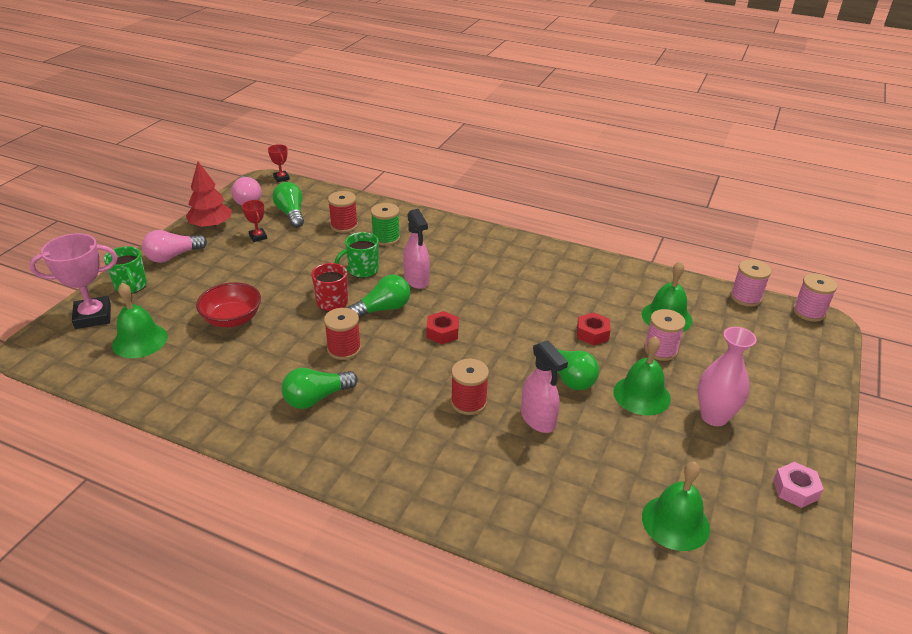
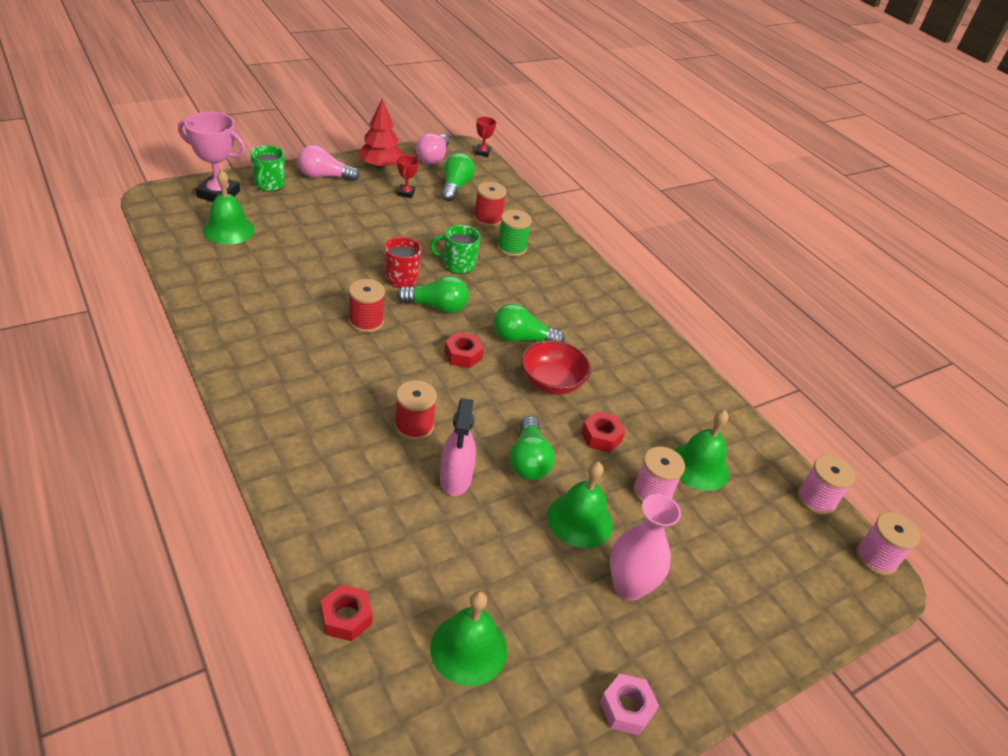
camera: 30 degrees right, 5 degrees up
(232, 319) = (310, 249): red bowl -> red bowl (551, 382)
(316, 398) = (299, 348): green light bulb -> green light bulb (521, 339)
(417, 280) = (495, 298): pink spray bottle -> none
(581, 561) = (346, 617): none -> red nut

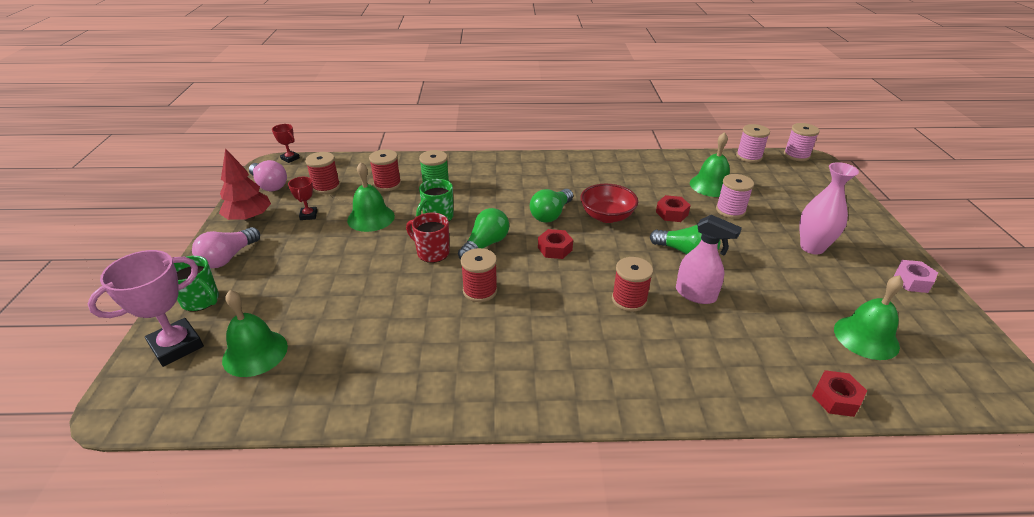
camera: 55 degrees left, 5 degrees down
(406, 193) = (308, 215): red trophy -> red trophy turned 45 degrees clockwise
(455, 187) = (326, 187): green light bulb -> red spool
(580, 520) = (750, 248): green bell -> green bell (371, 218)

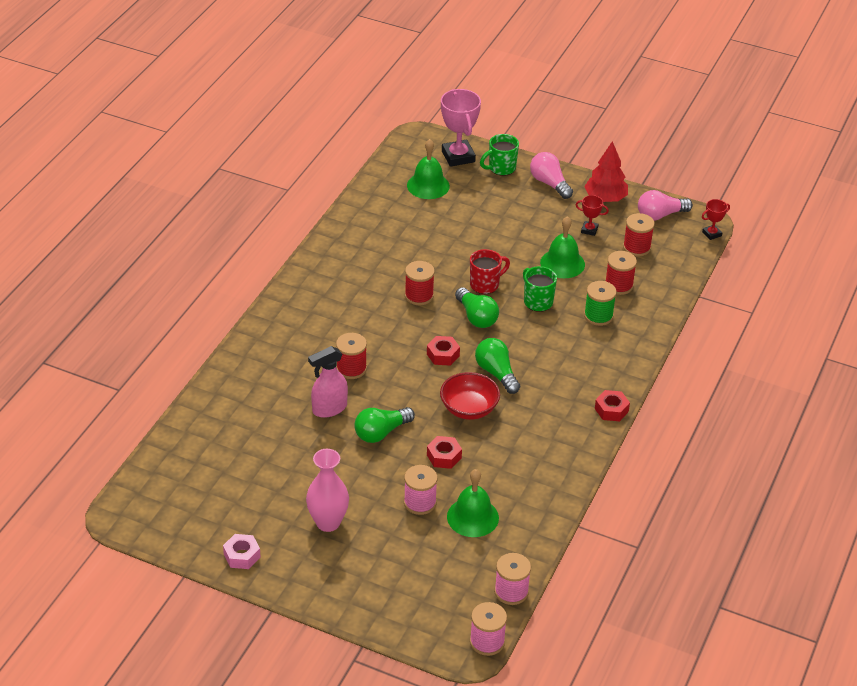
camera: 115 degrees right, 5 degrees up
(836, 398) = (191, 419): red nut -> red nut (611, 410)
(866, 337) = (218, 475): green bell -> none

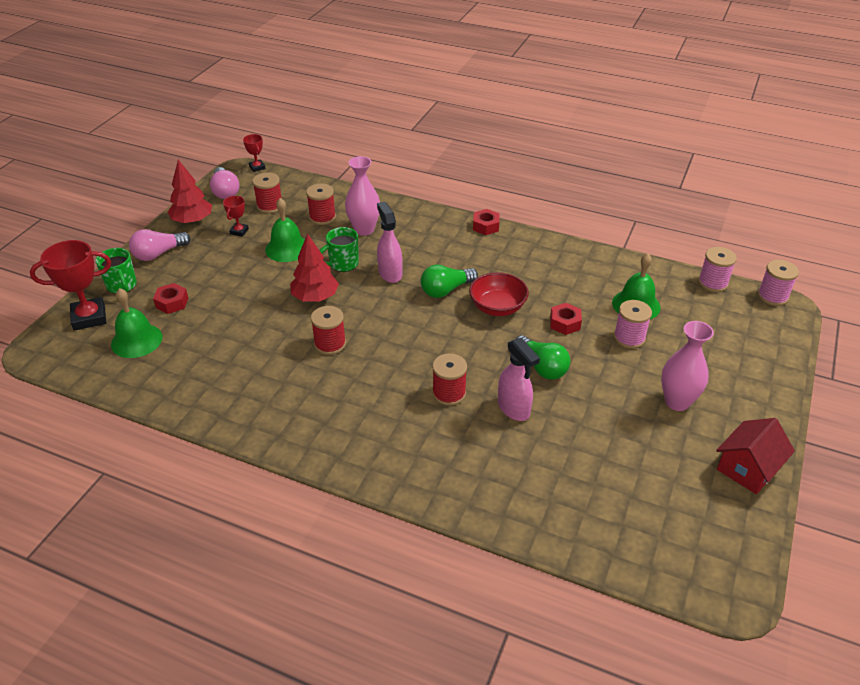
camera: 90 degrees left, 0 degrees up
(242, 556) = (748, 468): pink nut -> red house
(443, 355) = (422, 325): red nut -> red nut (172, 303)
(458, 156) = (89, 317): pink trophy -> red trophy
(476, 317) = (365, 303): green light bulb -> none
(485, 284) = (315, 297): red mug -> red tree
(523, 334) = (390, 273): none -> pink spray bottle
(598, 316) = (364, 229): green spool -> pink vase

